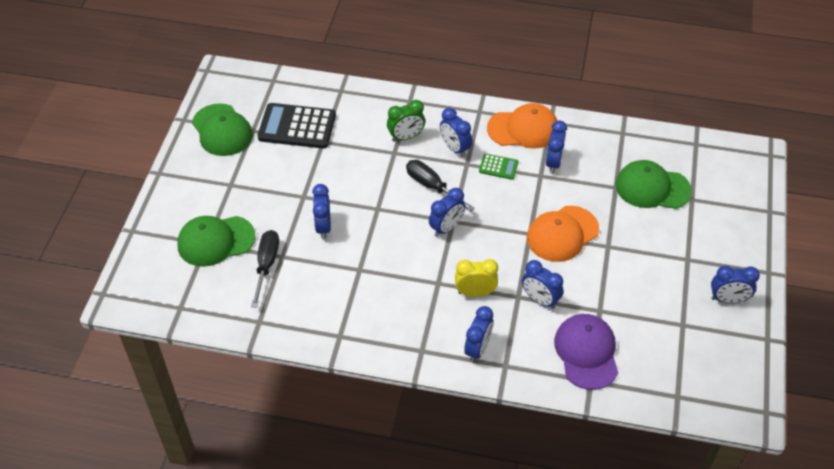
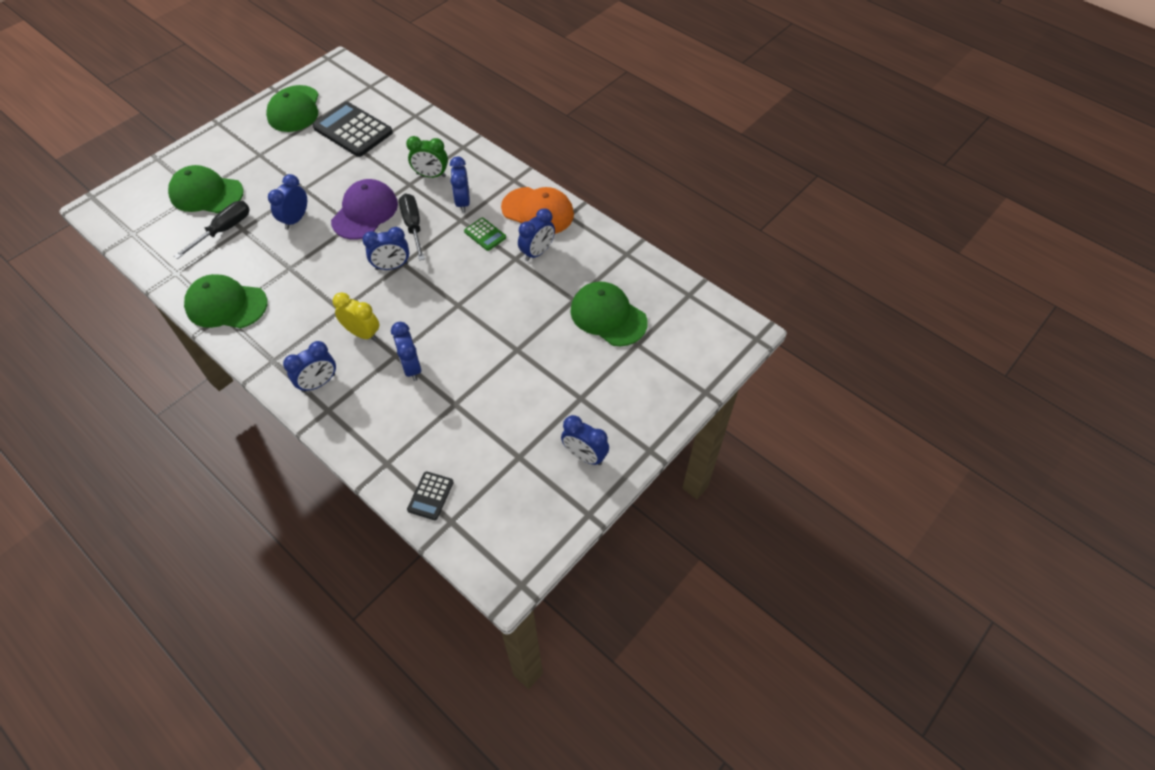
camera: 30 degrees right, 5 degrees up
(334, 326) = (226, 305): none -> green cap
(562, 234) = (486, 319): orange cap -> none
(586, 352) = (407, 436): purple cap -> purple cap (365, 212)
(646, 386) = (430, 496): none -> black calculator

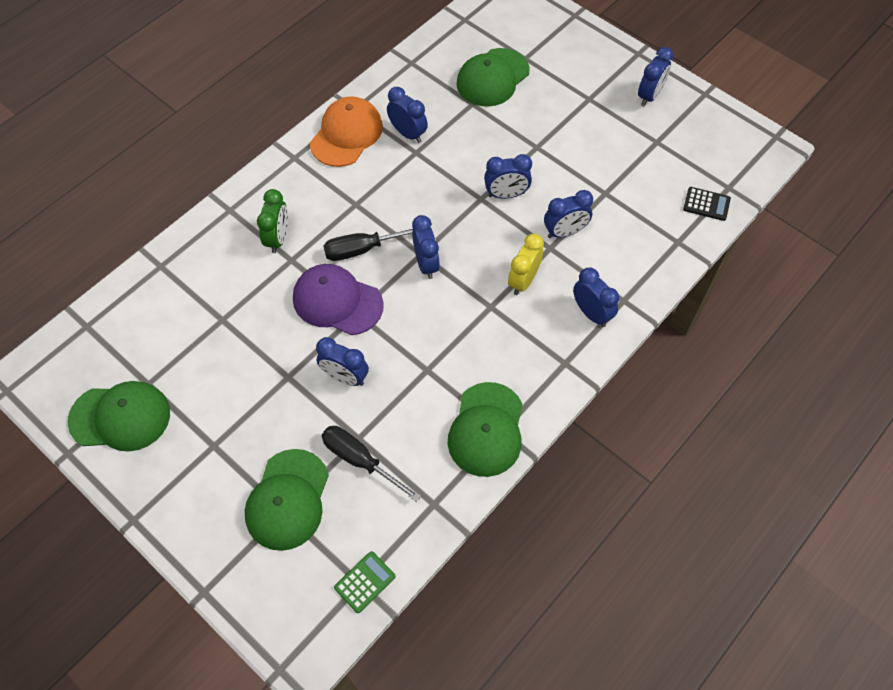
camera: 90 degrees left, 5 degrees up
(353, 130) = (179, 335): black calculator -> none
(463, 202) = (327, 203): blue clock -> blue clock (506, 194)
(485, 234) = (380, 180): green calculator -> green calculator (365, 582)

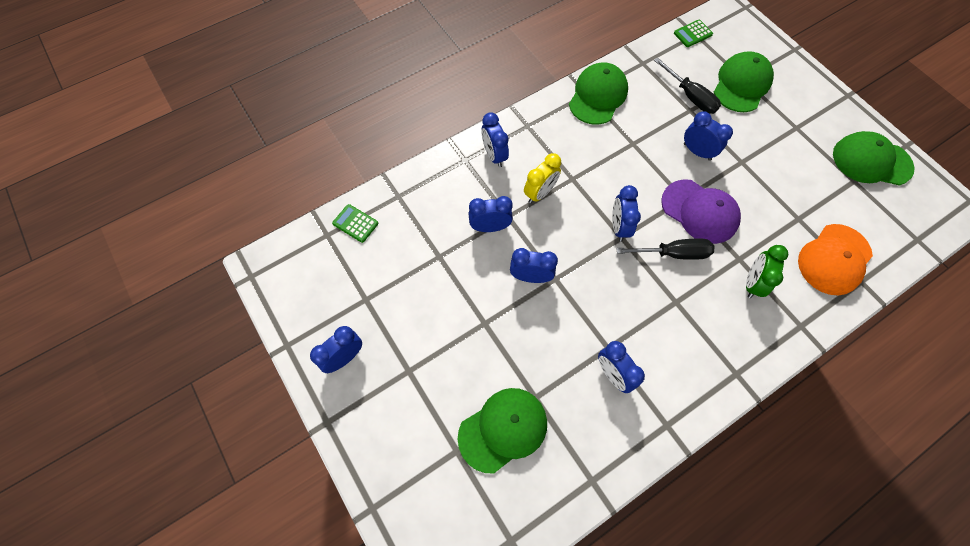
camera: 165 degrees left, 5 degrees up
(346, 134) = (679, 390): orange cap -> orange cap (834, 259)
(706, 204) = (355, 223): black calculator -> green calculator

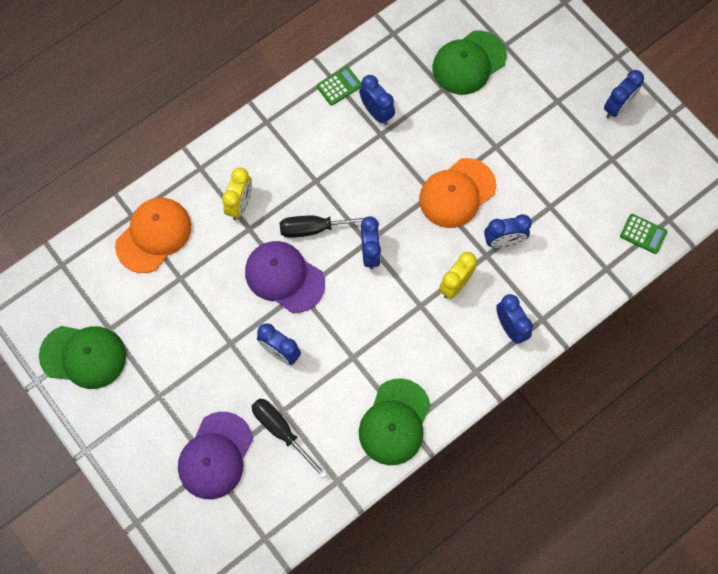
camera: 175 degrees right, 5 degrees up
(530, 277) = (457, 193): blue clock -> orange cap
(692, 34) = (269, 538): green calculator -> green calculator (339, 86)
(741, 84) = (215, 455): green cap -> purple cap
(752, 283) = (240, 205): green clock -> yellow clock

